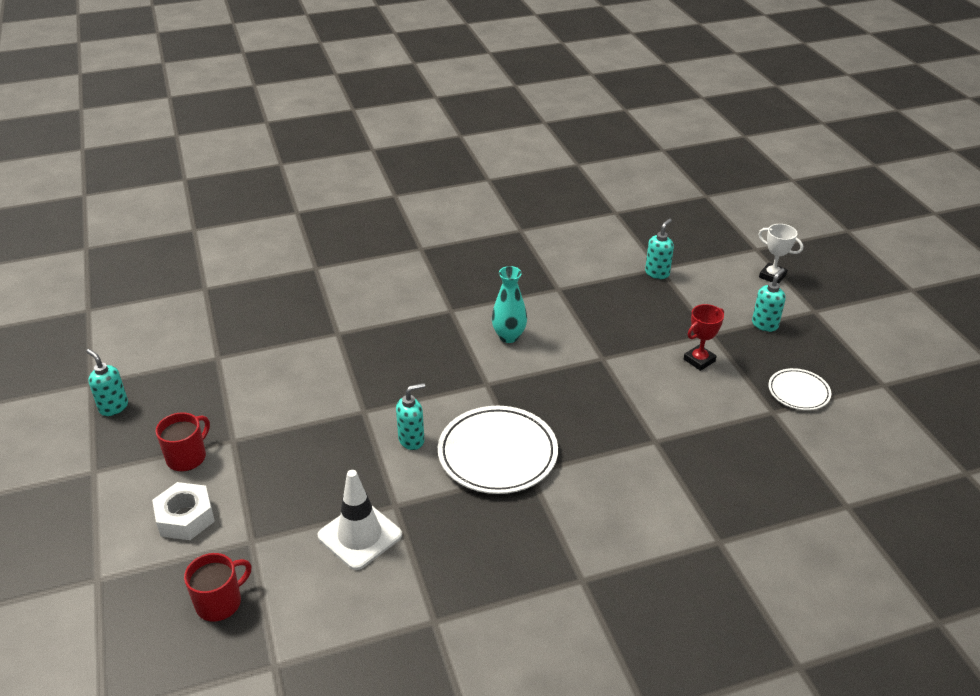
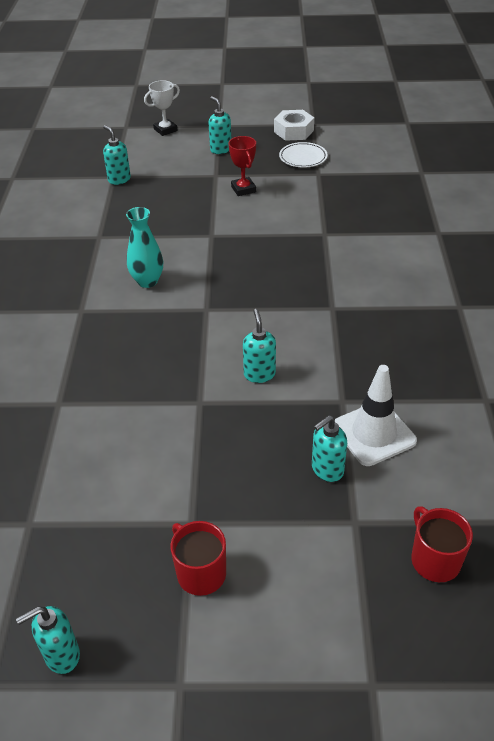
camera: 70 degrees left, 5 degrees up
(185, 517) = (301, 583): white nut -> white nut (293, 131)
(306, 510) = (327, 470): none -> turquoise soap dispenser
(497, 454) = (302, 322): white plate -> none

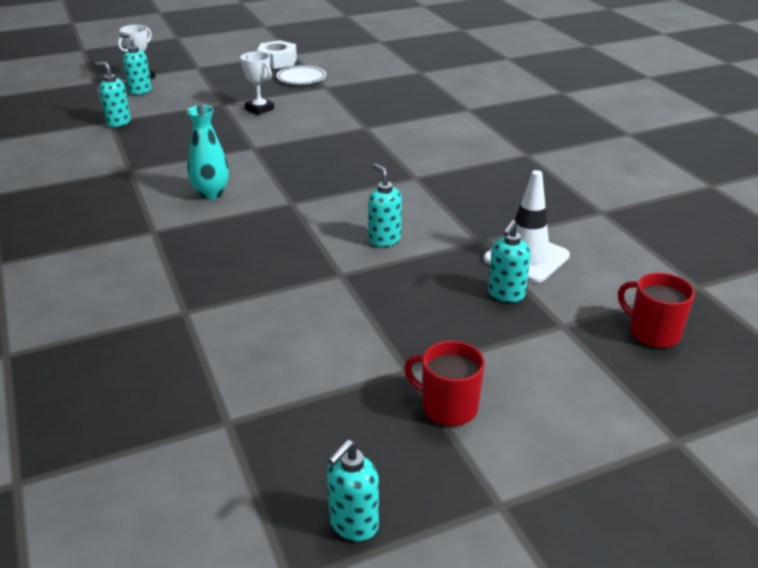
camera: 25 degrees left, 10 degrees down
(220, 149) = (213, 84): turquoise soap dispenser -> turquoise soap dispenser (140, 91)
(243, 189) = (259, 109): red trophy -> white trophy

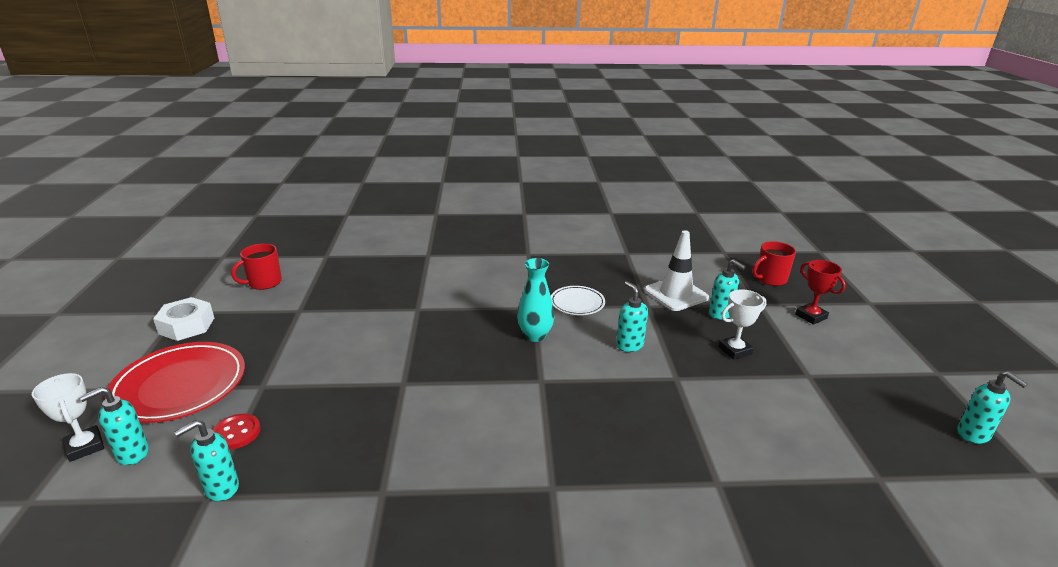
camera: 70 degrees left, 5 degrees down
(170, 111) = (236, 433): none -> red button
(209, 81) = (180, 386): none -> red plate
(211, 194) = (491, 430): turquoise vase -> turquoise vase (535, 335)
(259, 109) = (308, 362): white trophy -> white trophy (735, 350)
(301, 78) = (257, 320): white plate -> white plate (577, 303)
(384, 240) = (629, 345): turquoise soap dispenser -> turquoise soap dispenser turned 75 degrees clockwise
(447, 407) = (848, 368): red mug -> red mug (264, 283)
(569, 373) = (811, 316): none -> red trophy

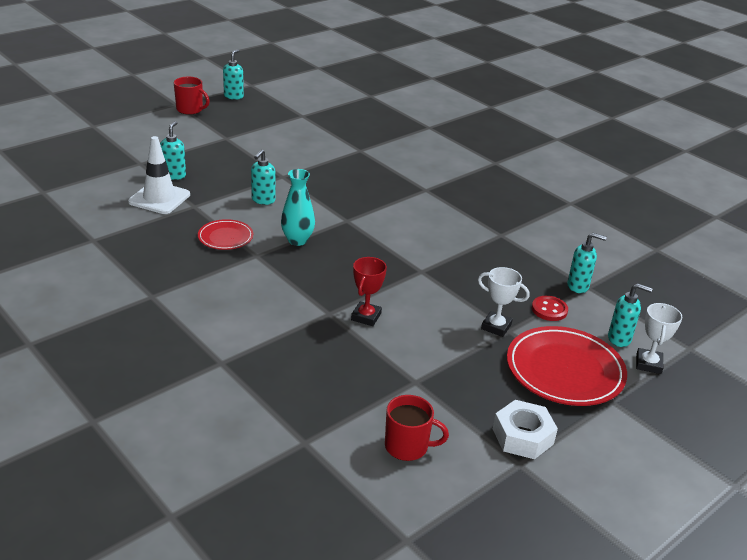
camera: 130 degrees left, 5 degrees up
(577, 303) = (225, 237): white plate -> red plate
(735, 350) = (223, 163): white trophy -> white trophy (496, 327)
(770, 279) = (86, 164): red mug -> red mug (190, 109)
(811, 316) = (140, 143): red trophy -> red trophy (366, 317)

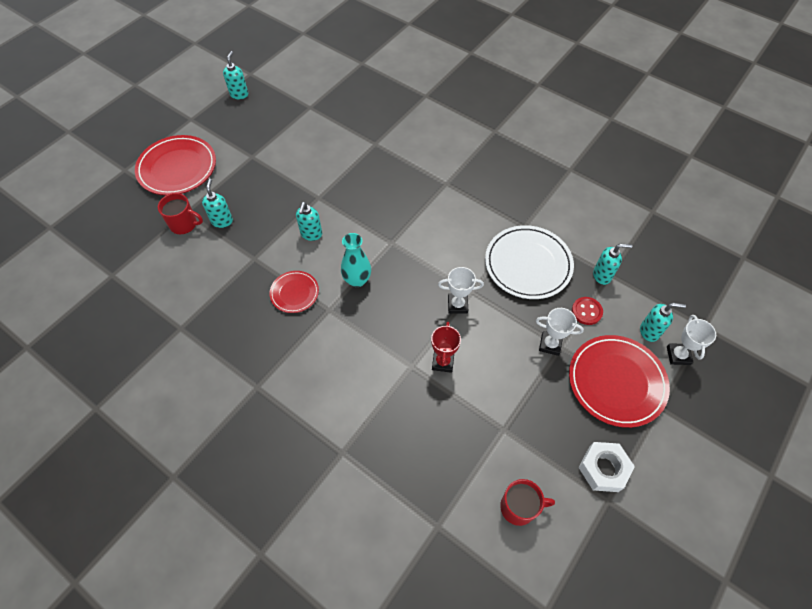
camera: 10 degrees left, 25 degrees up
(146, 133) = (177, 168): none -> red plate
(159, 198) = (219, 256): white traffic cone -> none
(190, 109) = (206, 124): red mug -> red mug (184, 224)
(401, 278) = (457, 305): none -> white trophy
(494, 263) = (528, 264): none -> white plate

